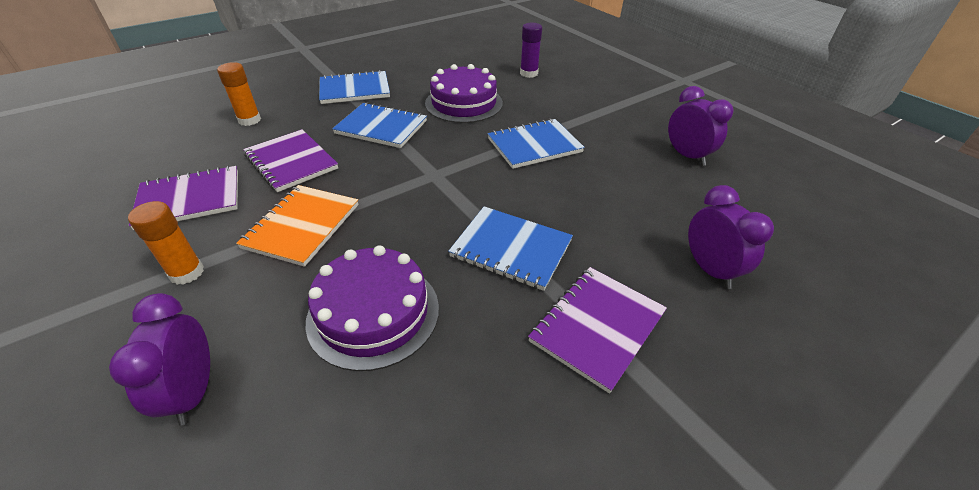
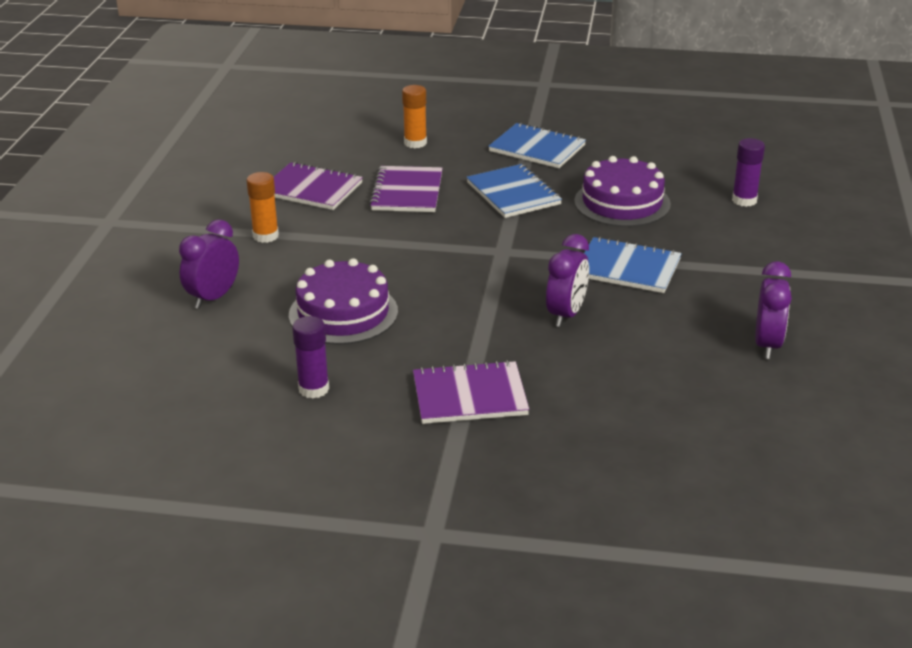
camera: 45 degrees right, 10 degrees down
(302, 226) = (362, 241): orange notebook -> none
(456, 436) = (313, 389): none -> purple glue stick
(511, 249) = (483, 326): blue notebook -> none
(709, 269) = (614, 417): purple clock -> purple clock (566, 315)

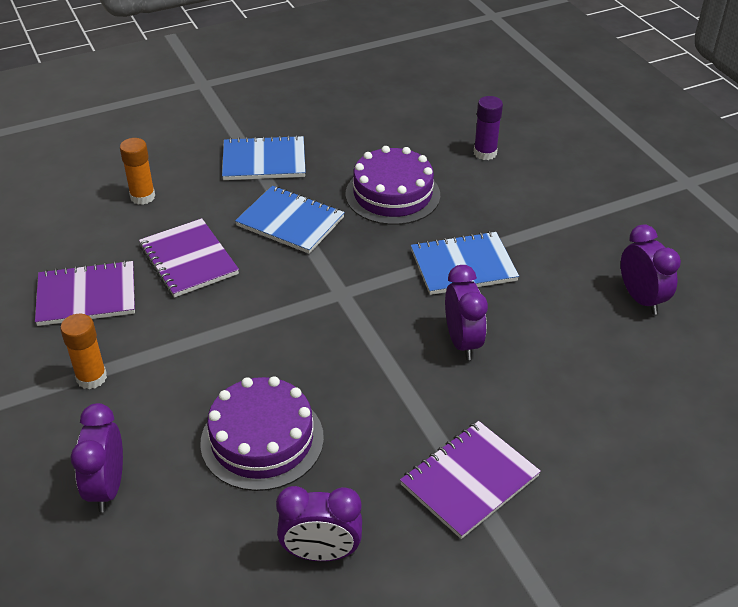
camera: 35 degrees left, 10 degrees up
(313, 389) = (321, 553): purple glue stick -> purple clock

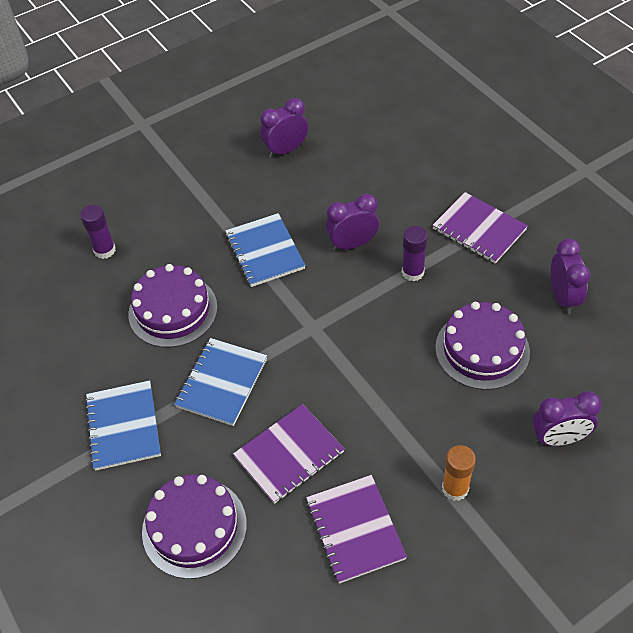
camera: 95 degrees left, 10 degrees up
(142, 197) = (194, 527): orange glue stick -> purple cake
(404, 393) = (412, 272): none -> purple glue stick

